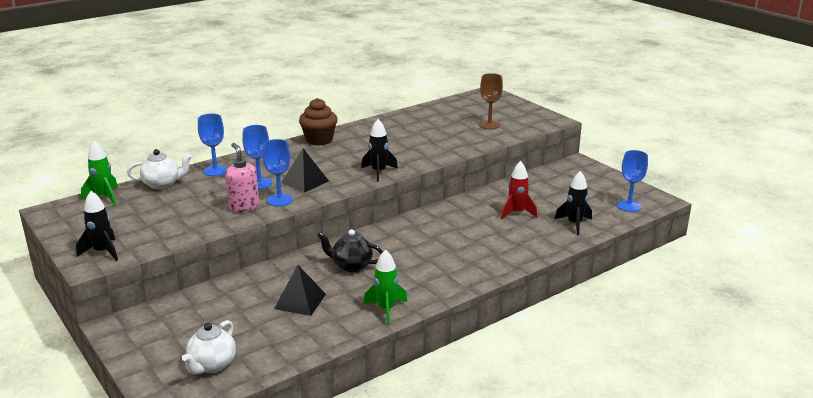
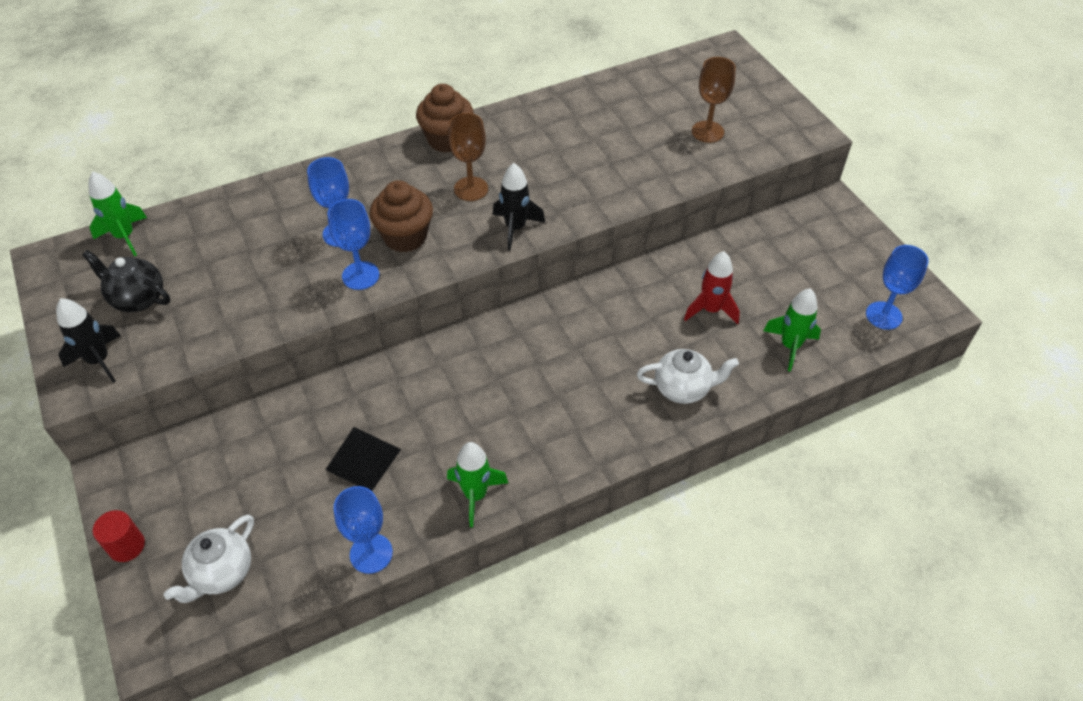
camera: 10 degrees right, 25 degrees up
(135, 360) = (127, 546): none -> red cylinder
(162, 184) = (207, 219): white teapot -> white teapot (683, 388)
(215, 171) = (286, 195): blue goblet -> blue goblet (371, 553)
(244, 207) = (308, 285): pink soap dispenser -> none
(305, 181) = (405, 237): black pyramid -> brown cupcake
(342, 158) = (471, 189): none -> brown goblet
(351, 266) = (448, 394): black teapot -> black teapot (138, 299)
(574, 224) = (790, 346): black rocket -> green rocket

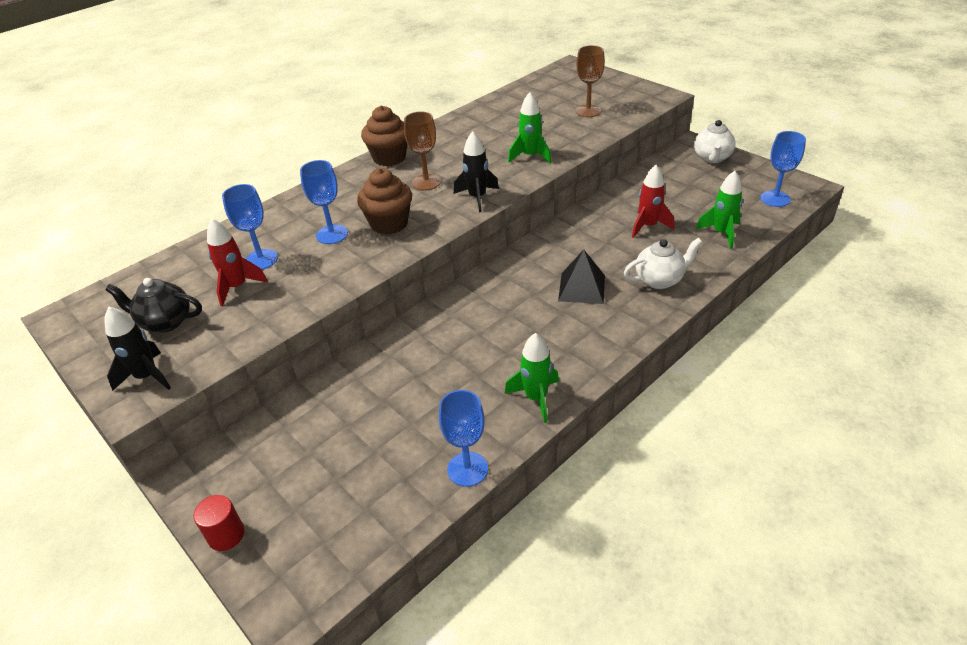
camera: 15 degrees left, 10 degrees down
(125, 237) = (133, 282): green rocket -> green rocket (530, 156)
(220, 275) = (237, 287): none -> red rocket
(222, 573) = (333, 528): white teapot -> white teapot (712, 158)
(360, 275) = (364, 257): blue goblet -> blue goblet (261, 260)
(363, 459) = (422, 400): black pyramid -> black pyramid (581, 288)

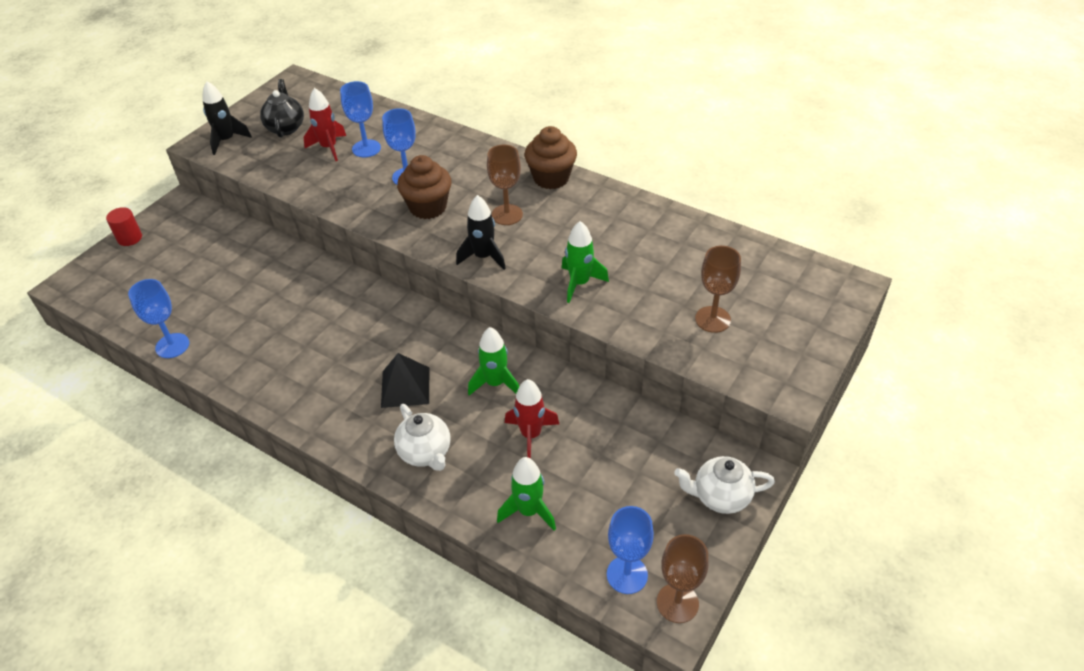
camera: 75 degrees right, 5 degrees up
(536, 398) = (247, 375): green rocket -> green rocket (495, 383)
(795, 183) = (677, 603): none -> brown goblet

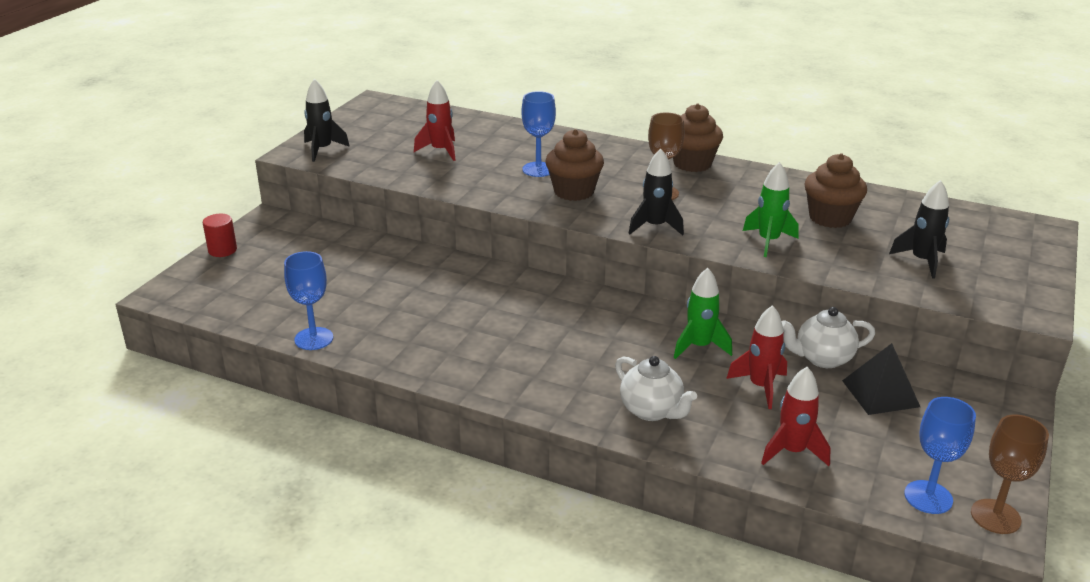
camera: 10 degrees left, 15 degrees down
(286, 127) = (384, 137): black teapot -> none
(366, 148) = (482, 150): blue goblet -> none
(405, 387) = (601, 356): black pyramid -> black pyramid (880, 393)
(529, 511) = (792, 451): green rocket -> red rocket
(650, 257) = (830, 218): none -> brown cupcake
(712, 319) = (921, 261): brown goblet -> black rocket
(720, 497) = (990, 423): white teapot -> white teapot (822, 358)

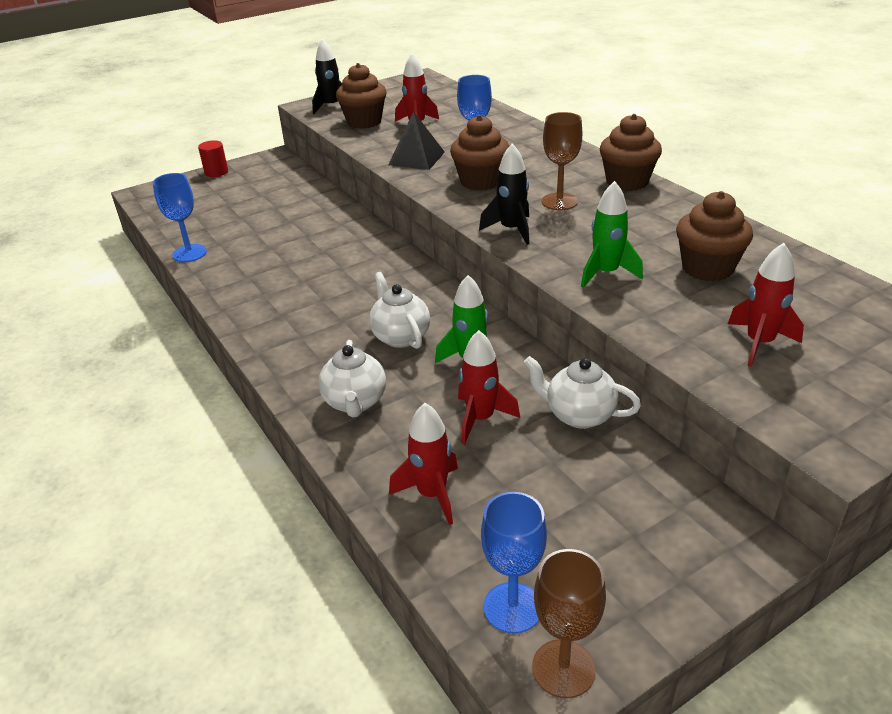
camera: 35 degrees right, 5 degrees up
(382, 159) = (364, 122): none -> brown cupcake
(621, 347) = (400, 336): none -> white teapot
(880, 393) = (597, 474): black pyramid -> black pyramid (416, 158)
(921, 261) = (759, 343): black rocket -> red rocket

